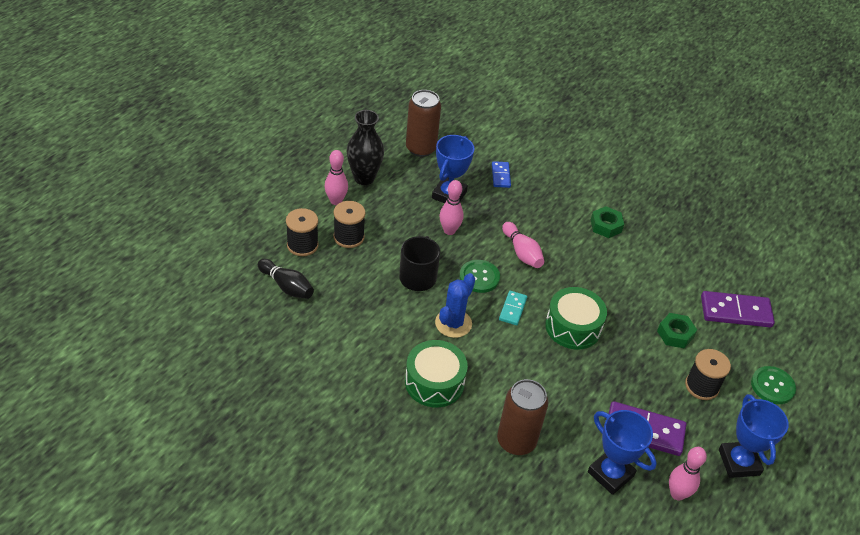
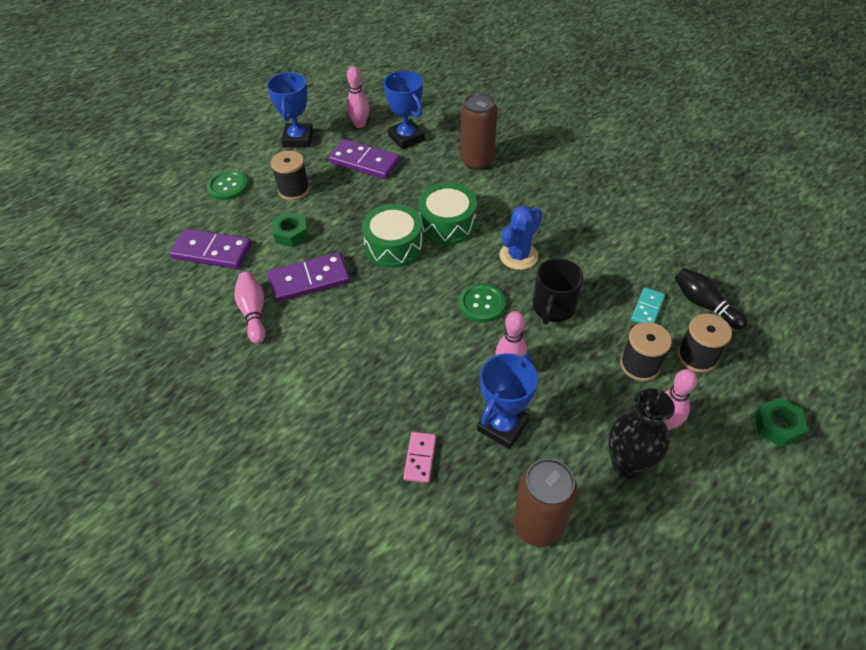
camera: 165 degrees left, 5 degrees up
(434, 382) = (543, 206): green drum -> green drum (447, 224)
(500, 176) = (420, 458): blue domino -> pink domino
(512, 309) = (452, 267): turquoise domino -> turquoise domino (647, 308)
(522, 252) = (423, 332): pink bowling pin -> pink bowling pin (253, 312)
(606, 226) = (302, 364): green nut -> green nut (777, 426)
(634, 290) = (309, 280): none -> purple domino

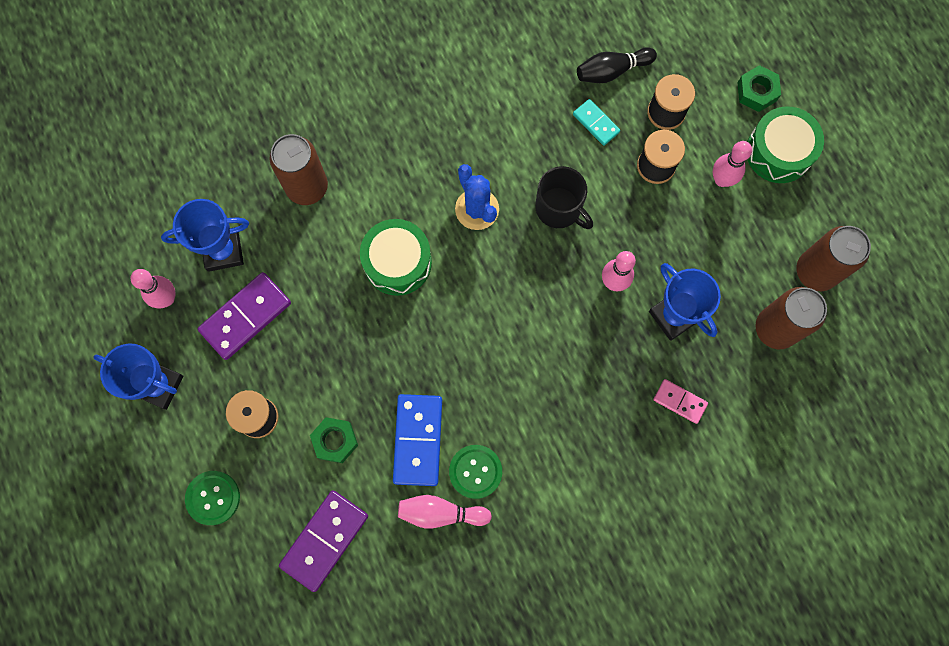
camera: 70 degrees left, 25 degrees up
(309, 280) = (417, 440): purple domino -> blue domino
(393, 246) = (405, 332): green drum -> green drum (778, 152)
(482, 304) = (526, 274): green button -> green button (475, 471)
(623, 547) = (816, 271): none -> brown can
(627, 465) = (748, 231): black vase -> none

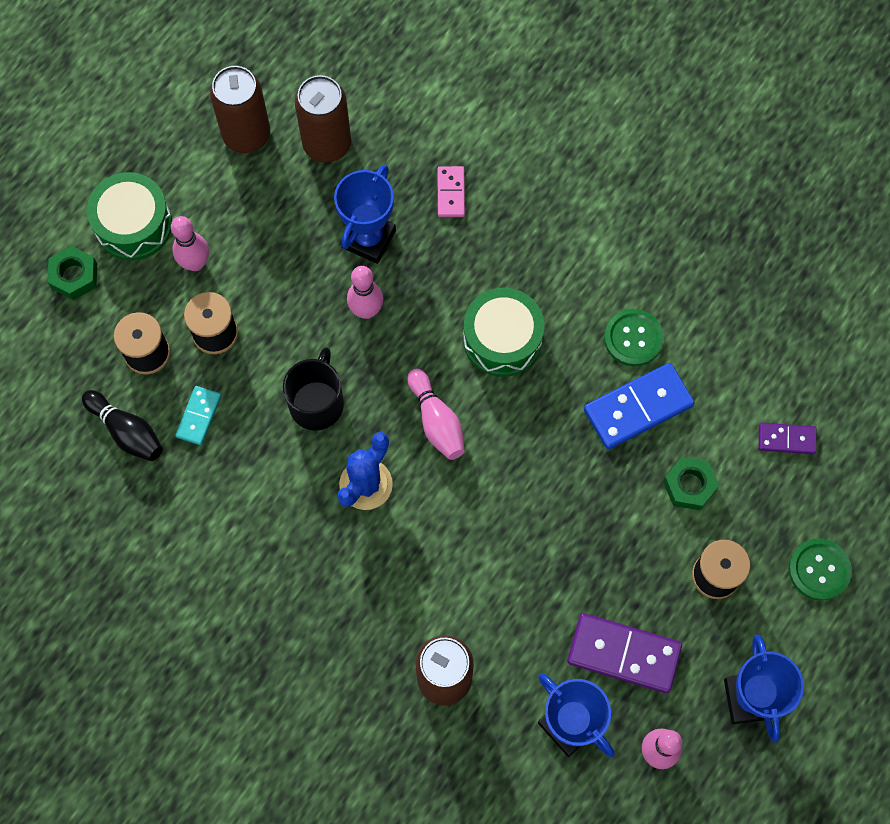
camera: 120 degrees left, 5 degrees down
(324, 540) = (786, 439): purple domino -> purple domino, size x0.56
(397, 262) = (471, 532): green drum -> green drum (502, 339)
(440, 513) = (691, 348): pink bowling pin -> pink bowling pin (436, 421)

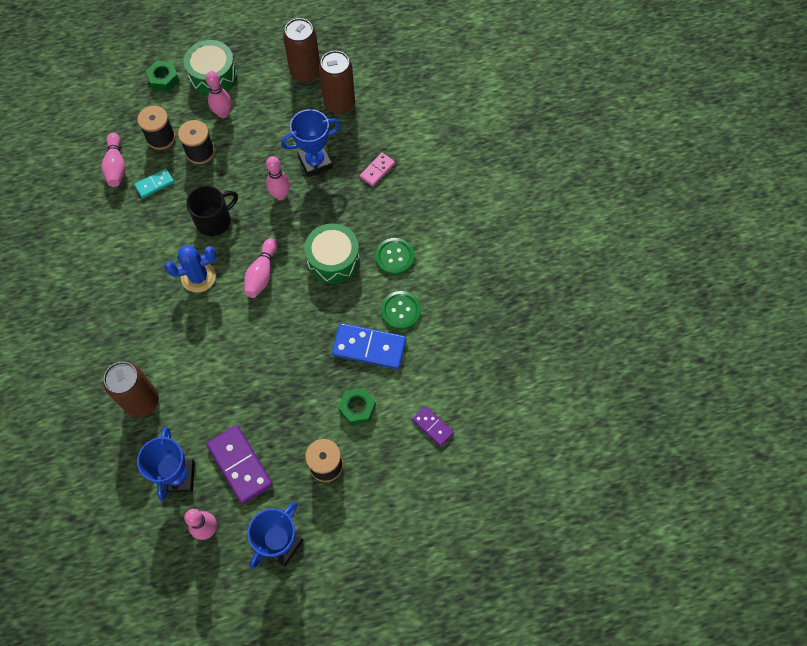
camera: 40 degrees right, 5 degrees down
(127, 431) = (116, 166): black bowling pin -> pink bowling pin
(819, 570) = (384, 509): green button -> green button (394, 257)

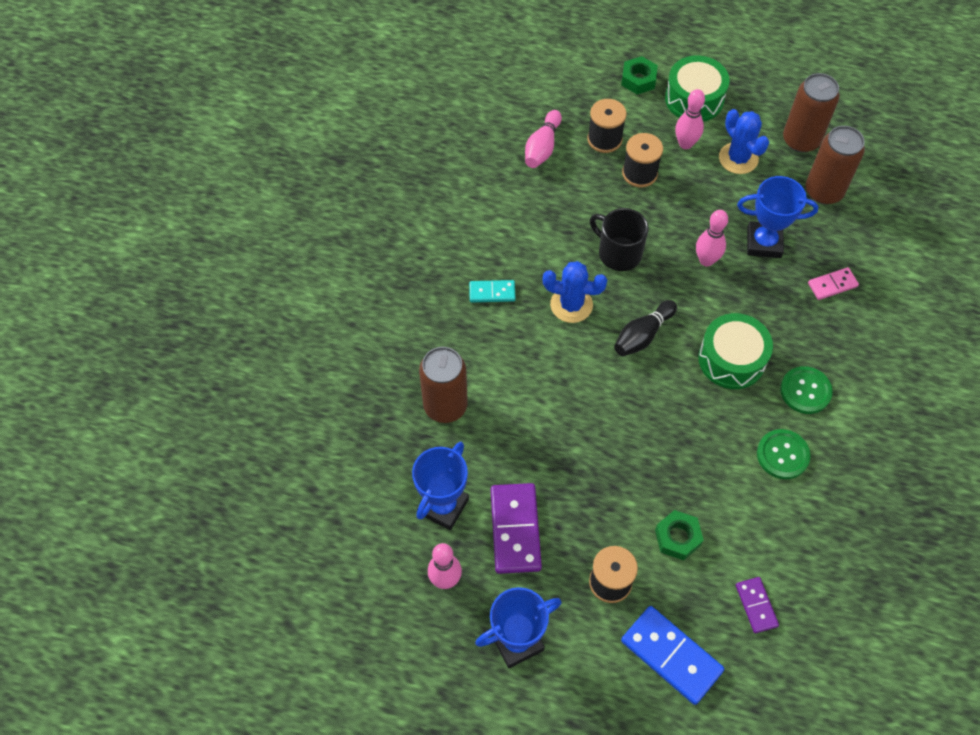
camera: 30 degrees right, 5 degrees down
(154, 184) = (573, 185): turquoise domino -> turquoise domino (492, 292)
(214, 220) = (618, 253): black mug -> black mug turned 135 degrees counterclockwise
(262, 274) = (642, 335): pink bowling pin -> black bowling pin
(267, 107) = (738, 158): none -> blue cactus
(369, 347) = (725, 477): blue domino -> blue domino (671, 656)

